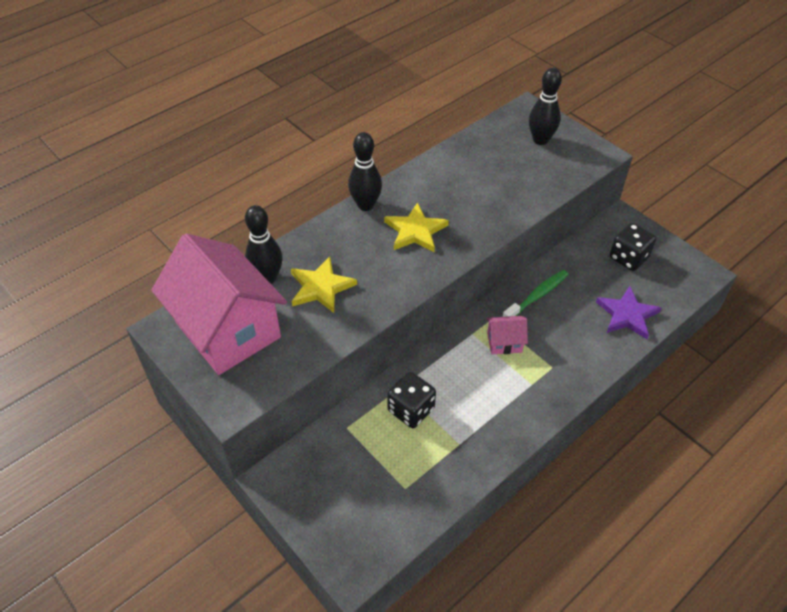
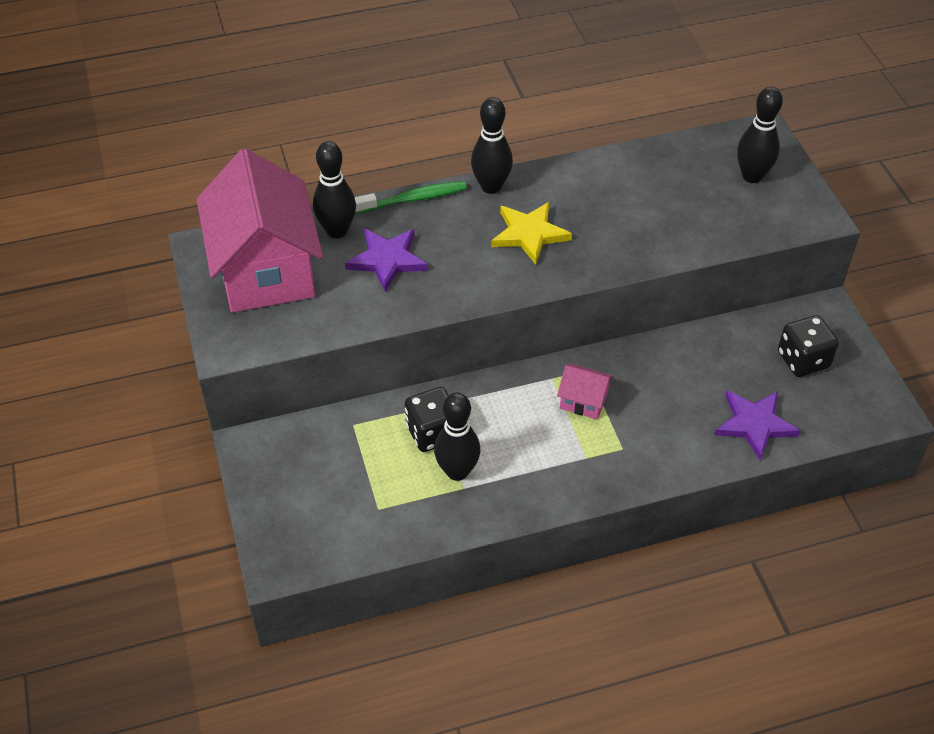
camera: 25 degrees right, 0 degrees up
(321, 287) = (387, 260): yellow star -> purple star
(447, 433) = (457, 471): none -> black bowling pin
(537, 296) = (657, 364): green toothbrush -> green toothbrush (414, 199)

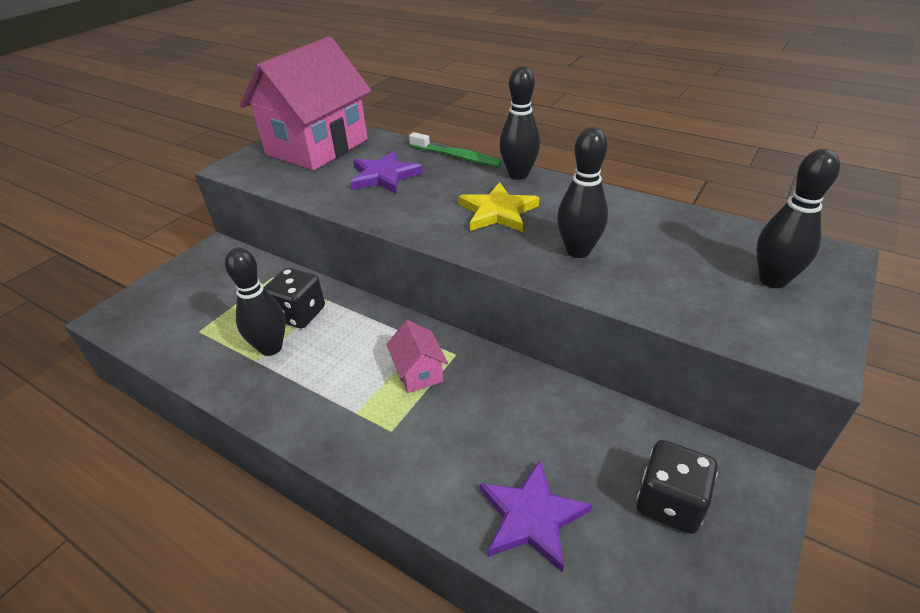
camera: 50 degrees right, 10 degrees down
(337, 231) = (386, 149): black bowling pin -> black bowling pin (578, 251)

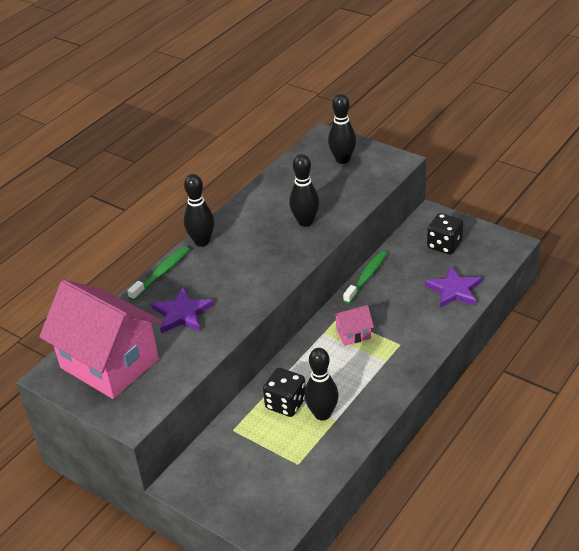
camera: 85 degrees left, 0 degrees up
(497, 212) = (252, 253): yellow star -> none
(551, 383) = (366, 277): none -> green toothbrush

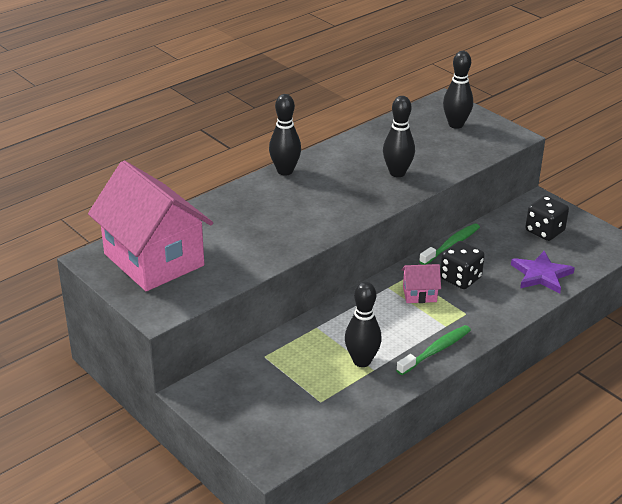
camera: 10 degrees right, 5 degrees down
(161, 273) = (234, 191): green toothbrush -> green toothbrush (436, 350)
(182, 314) = (242, 230): purple star -> none
(286, 403) = (327, 344): black dice -> black dice (460, 278)

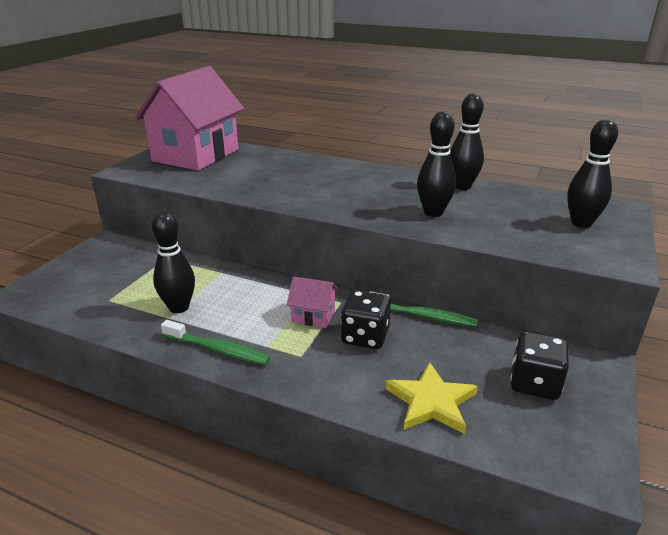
camera: 65 degrees right, 5 degrees down
(285, 171) = (371, 168): black bowling pin -> black bowling pin (462, 186)
(419, 294) = (313, 316): pink house -> pink house turned 45 degrees counterclockwise
(541, 275) = (431, 401): purple star -> yellow star

